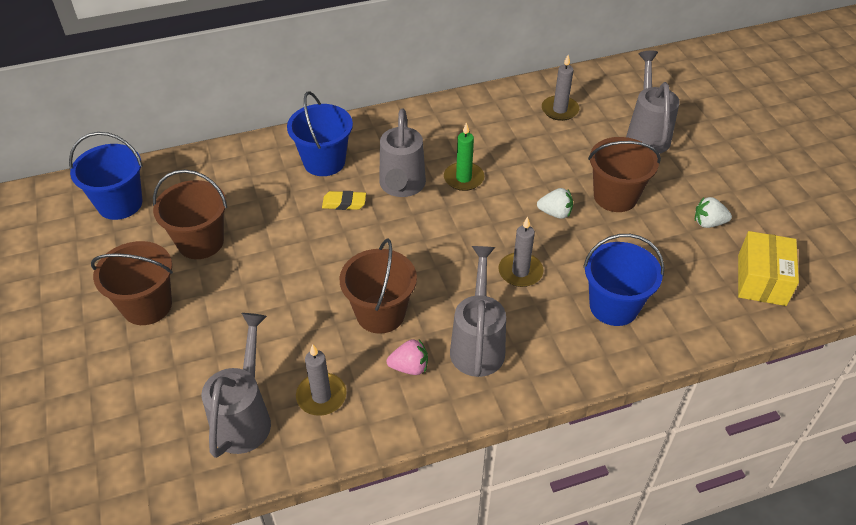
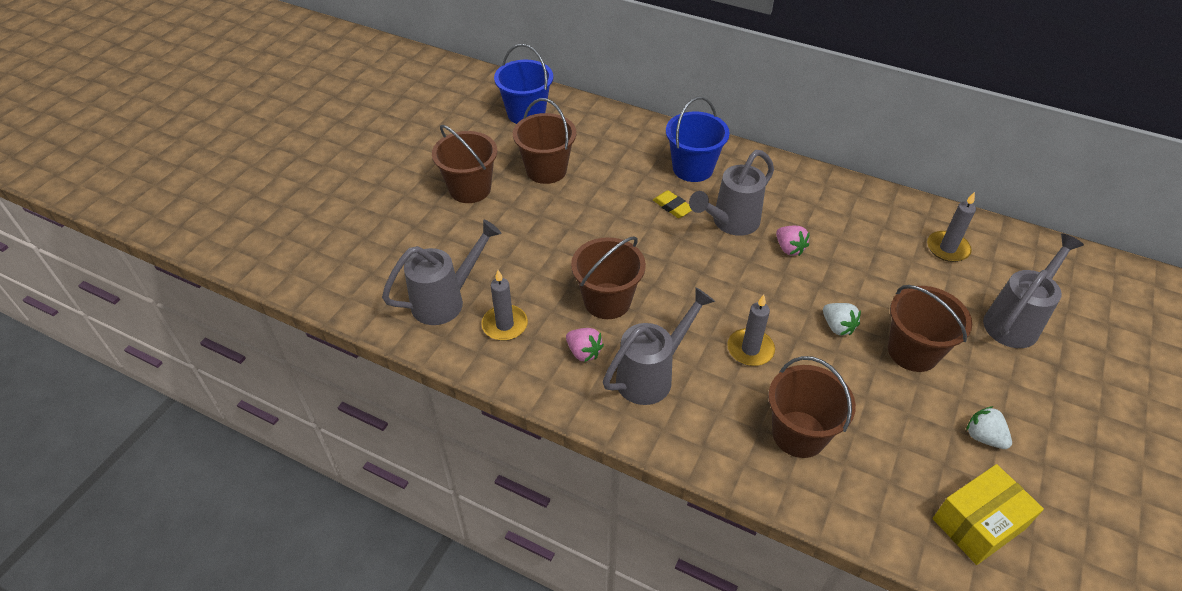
camera: 45 degrees right, 0 degrees up
(463, 178) = (789, 248): green candle -> pink strawberry
(613, 306) = (799, 434): blue bucket -> brown bucket

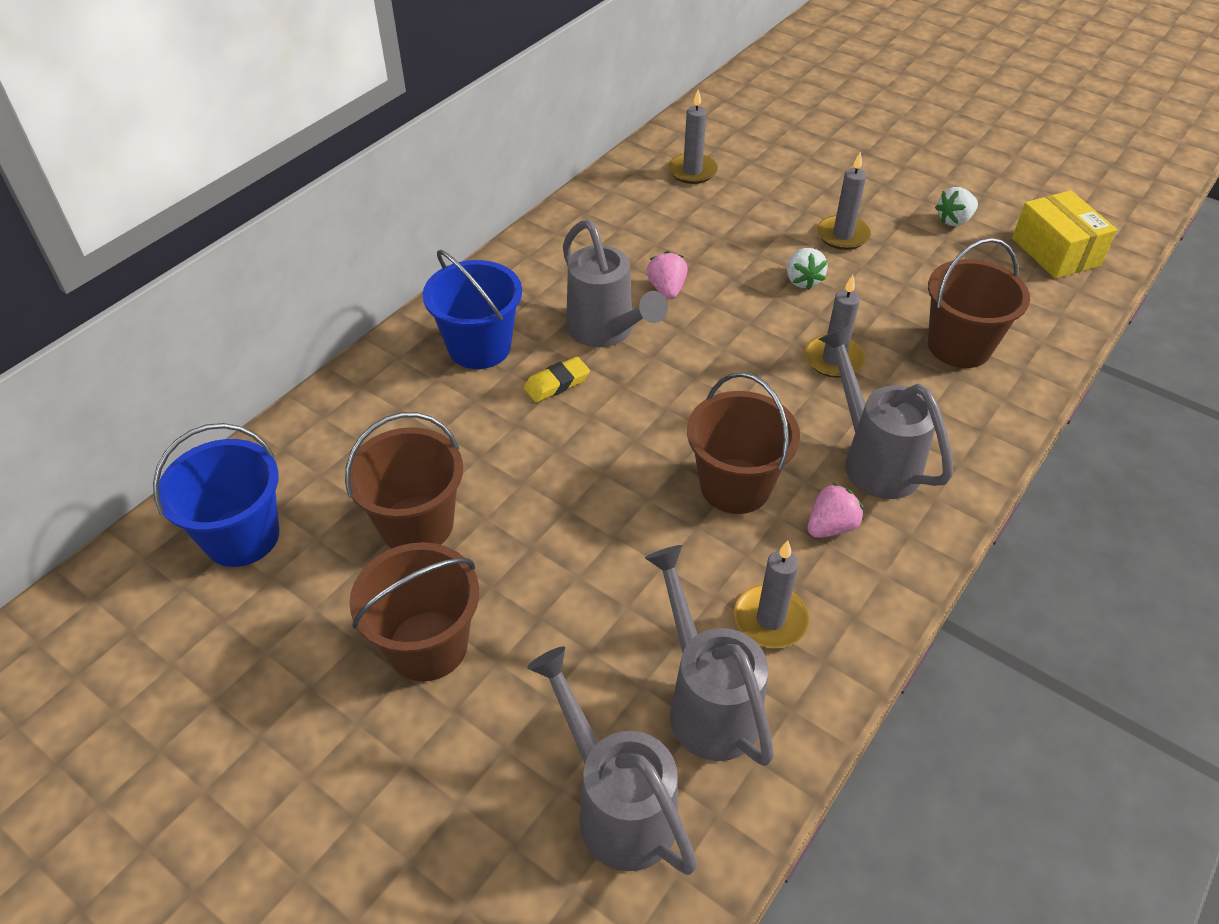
camera: 80 degrees left, 0 degrees up
(789, 248) = (667, 289): pink strawberry -> pink strawberry turned 75 degrees counterclockwise
(837, 327) = (802, 280): white strawberry -> white strawberry turned 105 degrees clockwise
(913, 351) = (842, 235): brown bucket -> grey candle
(1015, 321) = (804, 158): grey watering can -> grey watering can (616, 805)

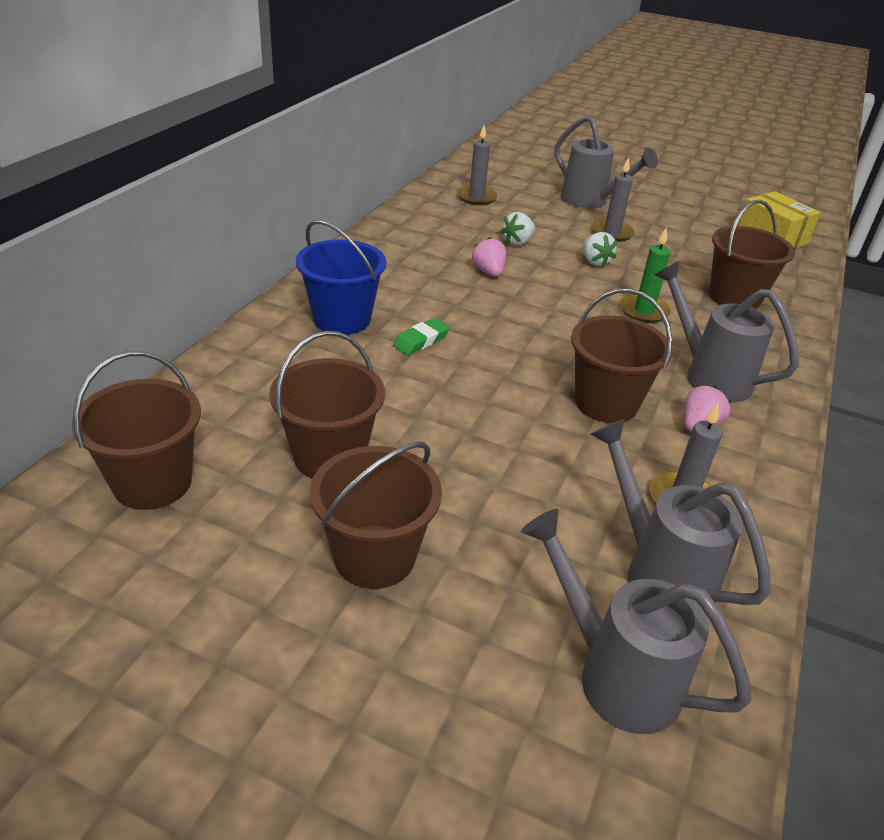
camera: 15 degrees left, 10 degrees down
(242, 536) = (152, 482): blue bucket -> brown bucket
(557, 383) = (421, 340): yellow eraser -> green eraser
(606, 332) = (450, 303): grey watering can -> grey watering can (591, 202)
(833, 359) = (643, 311): grey candle -> green candle
(954, 220) = (689, 221): white strawberry -> white strawberry (517, 242)

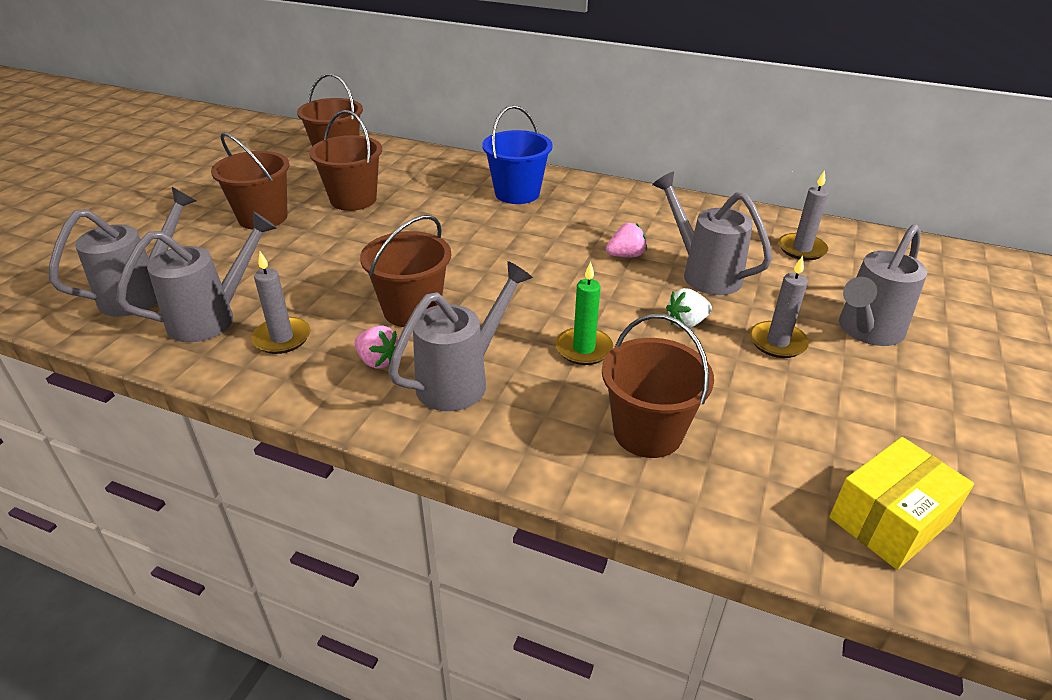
camera: 90 degrees right, 0 degrees up
(421, 340) = (494, 225): green eraser -> none
(517, 242) = (703, 273): white strawberry -> grey watering can

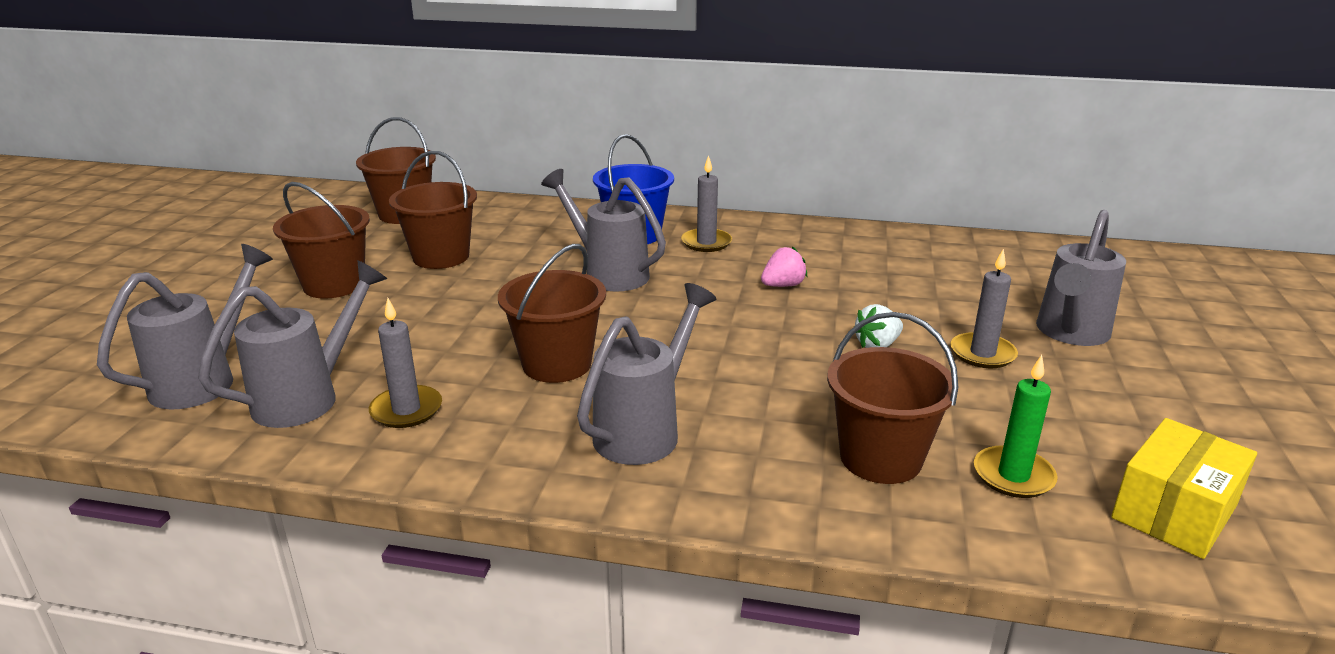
camera: 10 degrees left, 10 degrees down
(378, 361) = (536, 421): pink strawberry -> none
(583, 349) = (774, 382): green candle -> green candle (1013, 476)
(703, 273) = (875, 295): grey watering can -> grey watering can (608, 273)
(802, 249) = (969, 262): grey candle -> grey candle (706, 243)

